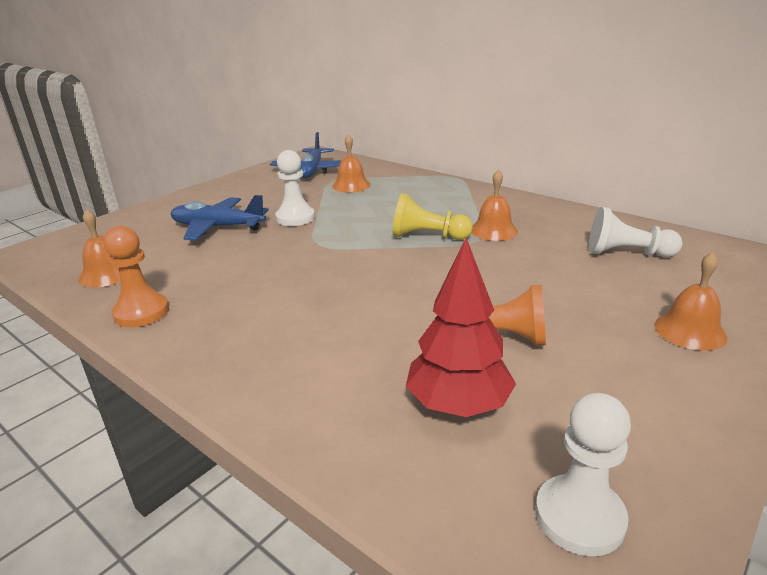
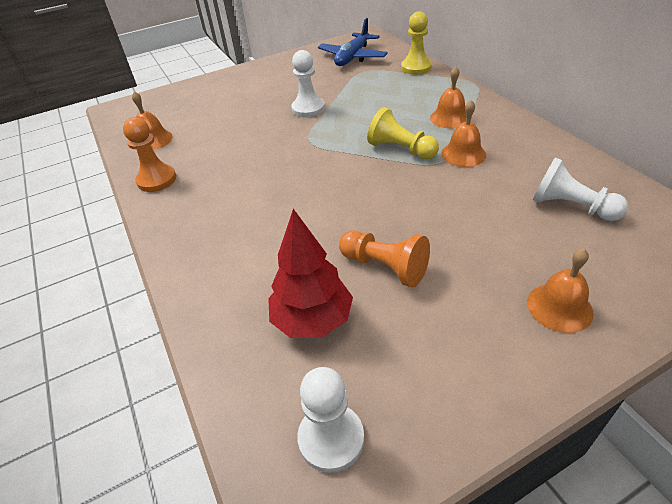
camera: 25 degrees right, 15 degrees up
(218, 227) = (247, 108): blue plane -> none
(351, 185) = (374, 79): orange bell -> orange bell (450, 118)
(387, 172) = (416, 67): none -> yellow pawn

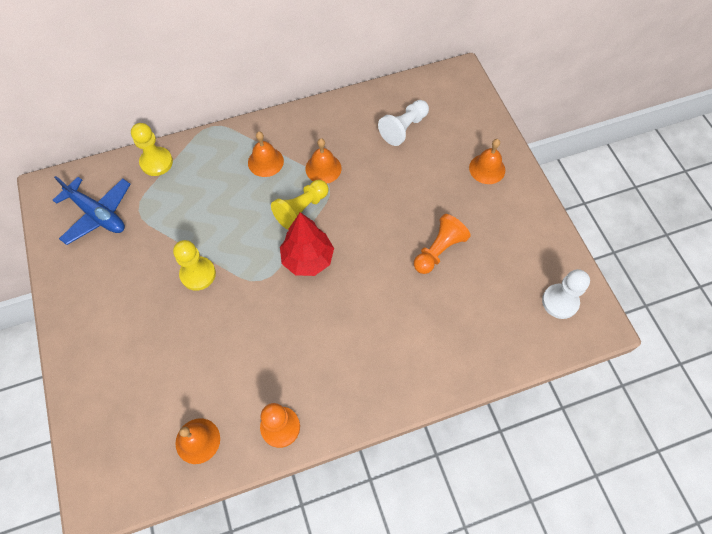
camera: 85 degrees left, 20 degrees up
(308, 109) = (198, 274): white pawn -> yellow pawn
(312, 320) = (478, 302): red tree -> red tree (308, 259)

